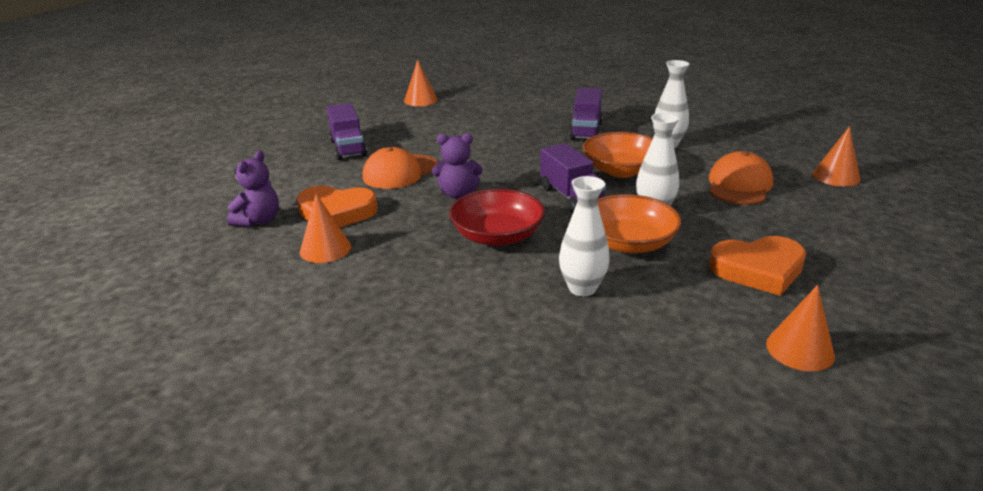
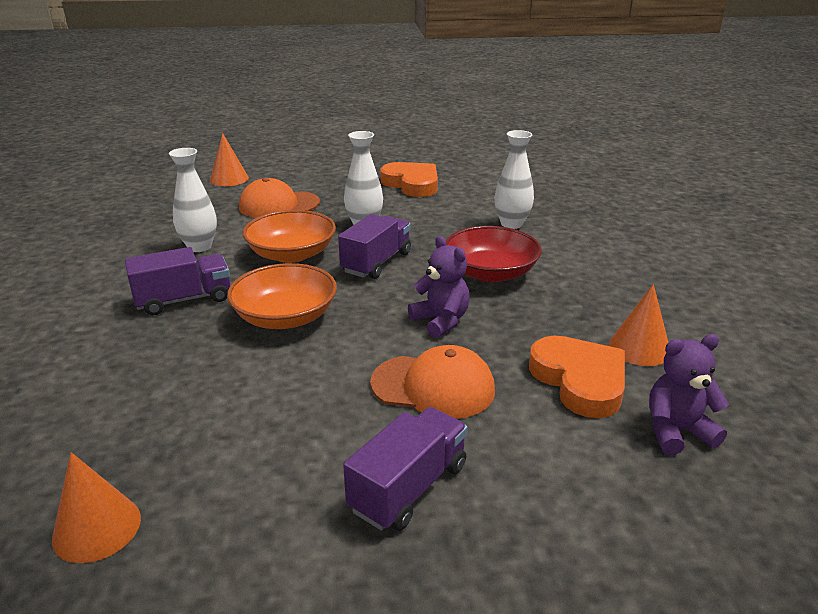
camera: 125 degrees left, 0 degrees up
(628, 243) = (430, 223): orange bowl -> orange bowl (285, 317)
(800, 349) = (482, 168): orange cone -> none

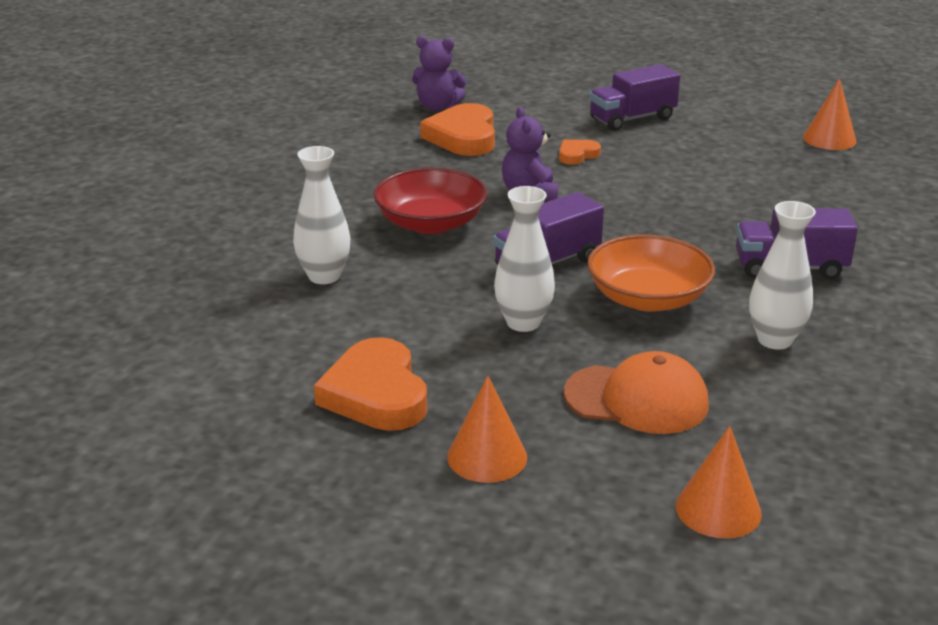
camera: 155 degrees left, 0 degrees up
(285, 317) = (679, 227): orange bowl -> none
(433, 386) = (577, 155): orange cap -> orange heart
(639, 348) = (387, 143): orange cone -> orange cone (487, 457)

